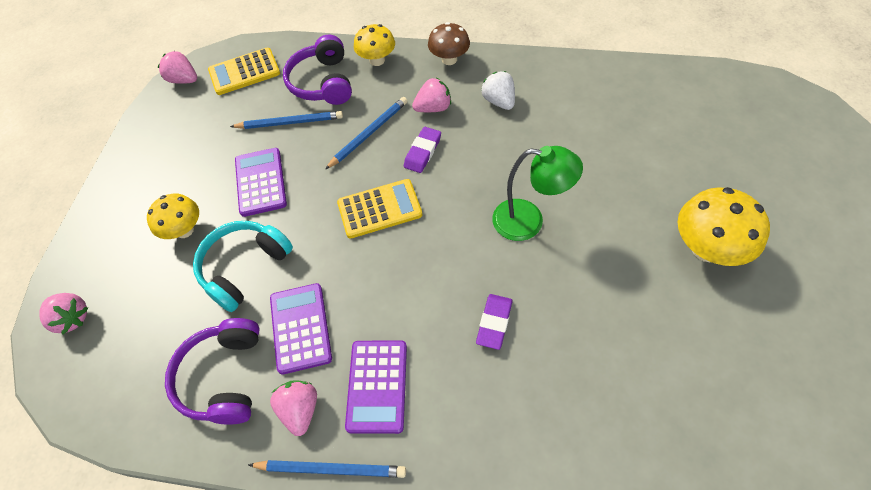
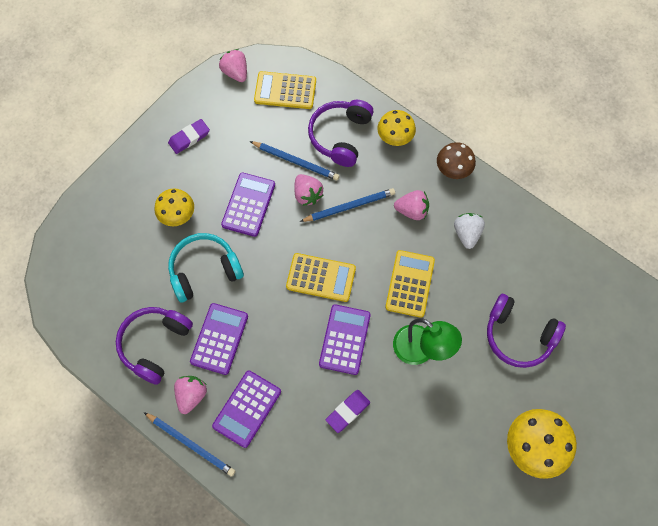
camera: 25 degrees right, 10 degrees up
(72, 318) = (77, 244): pink strawberry -> pink strawberry (307, 194)
(422, 152) = (380, 246): purple eraser -> purple eraser (189, 138)
(443, 253) = (344, 339): none -> purple calculator
(475, 168) = (410, 284): none -> yellow calculator
(612, 158) = (518, 336): none -> purple headphones

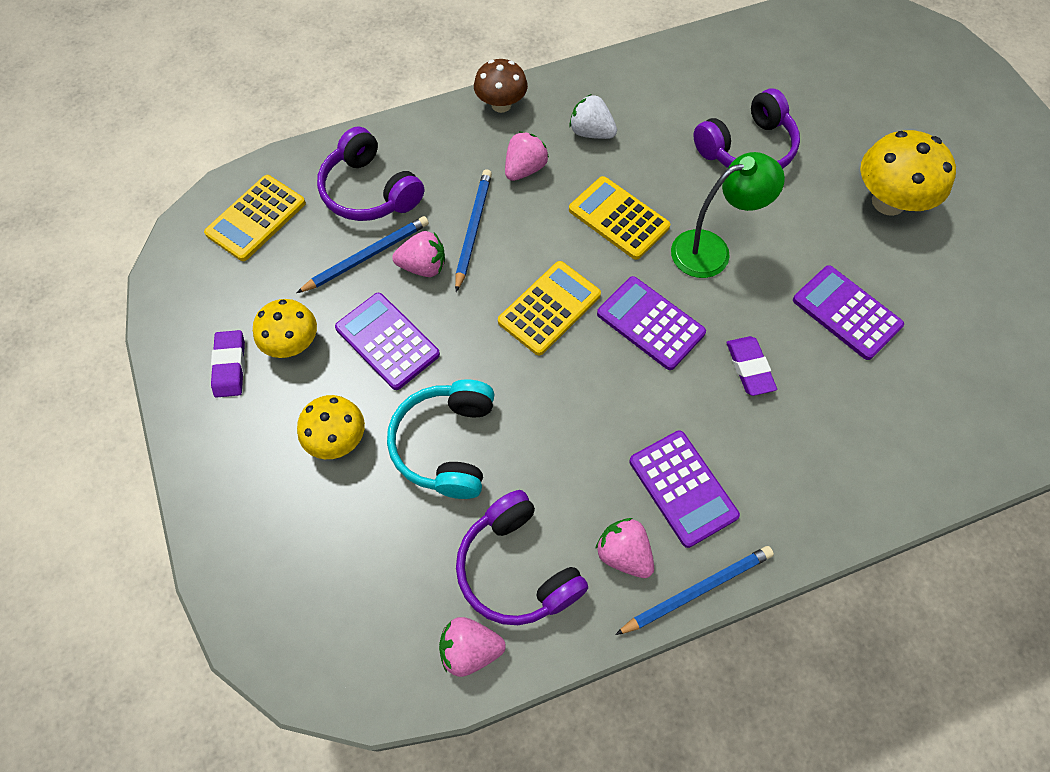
camera: 60 degrees left, 5 degrees down
(219, 339) = (560, 474): purple calculator -> purple calculator (846, 313)
(235, 72) = (179, 261): pink strawberry -> pink strawberry (470, 649)
(395, 137) = (416, 138): yellow mushroom -> yellow mushroom (293, 344)

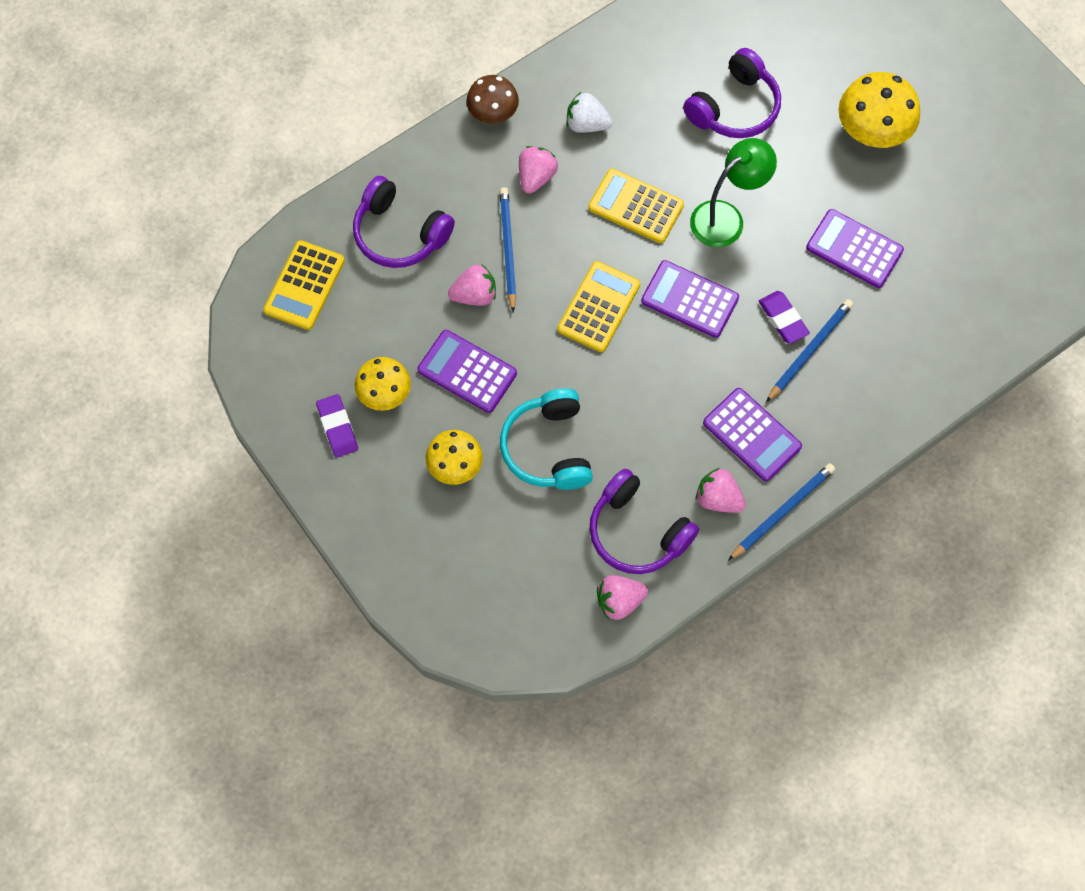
camera: 15 degrees left, 5 degrees up
(367, 256) = (420, 297): blue pencil -> blue pencil (809, 350)

